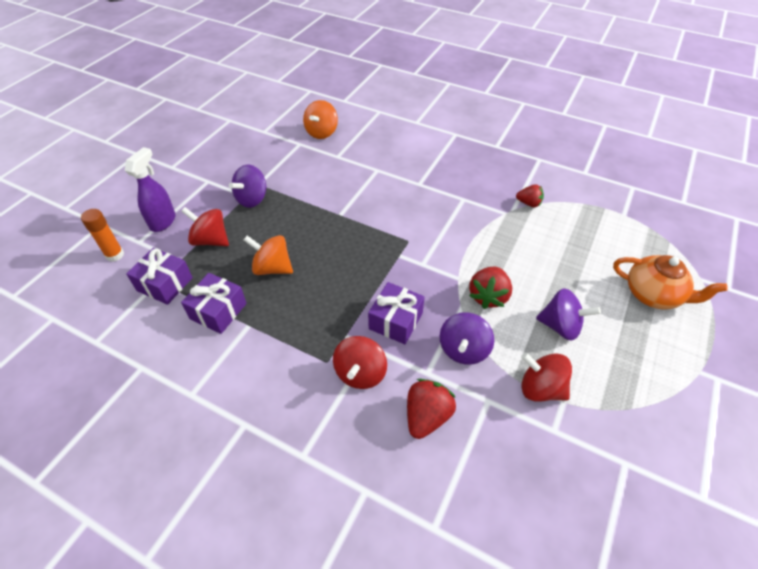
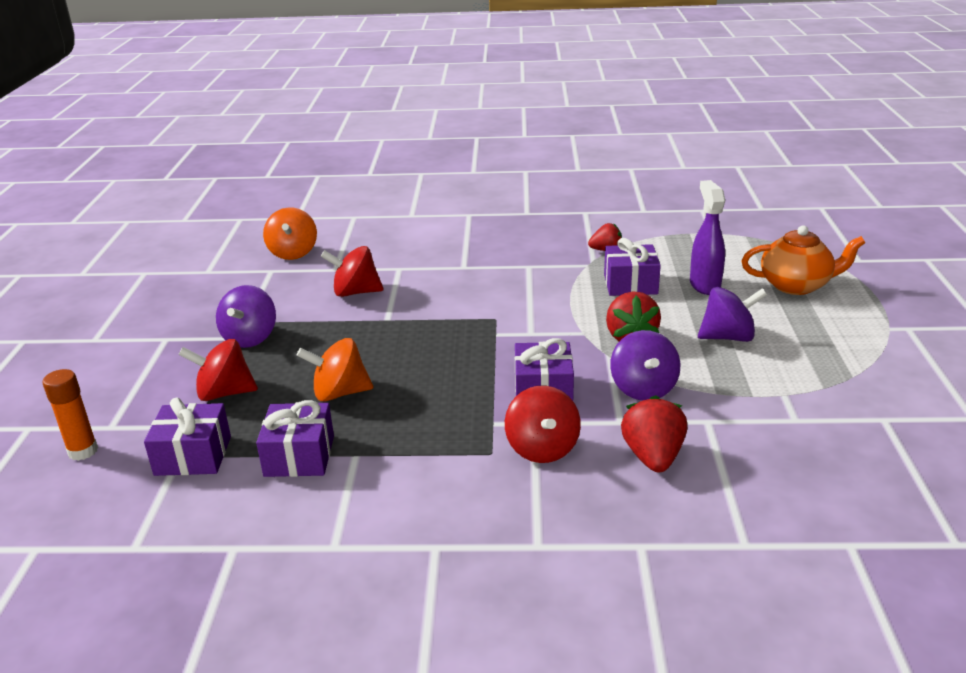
camera: 25 degrees left, 20 degrees down
(163, 221) = (132, 396): purple spray bottle -> purple spray bottle (704, 285)
(524, 244) = (630, 284): none -> purple gift
(540, 388) = (752, 392): red spinning top -> red spinning top (355, 292)

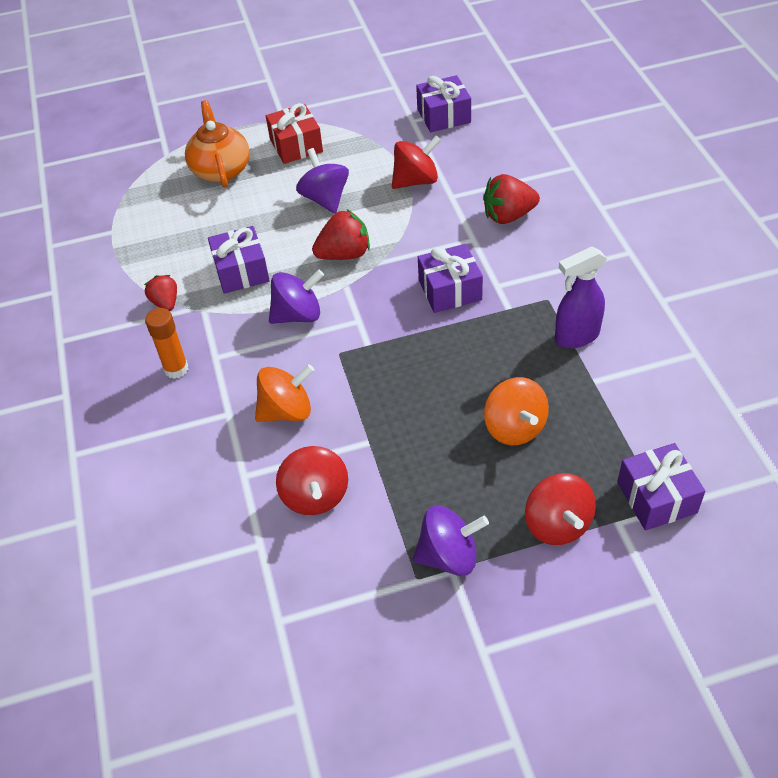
camera: 105 degrees left, 20 degrees up
(83, 451) = (702, 597): orange glue stick -> orange glue stick (176, 369)
(293, 253) = (221, 618): orange spinning top -> orange spinning top (287, 411)
(299, 456) = (614, 418): purple gift -> purple gift (443, 116)
(542, 449) = (528, 273): red spinning top -> red spinning top (416, 181)
(643, 389) = (423, 234): purple spinning top -> purple spinning top (298, 315)
(704, 285) = (233, 223): purple spray bottle -> purple spray bottle (576, 336)
(834, 330) = (296, 145): none -> red gift

